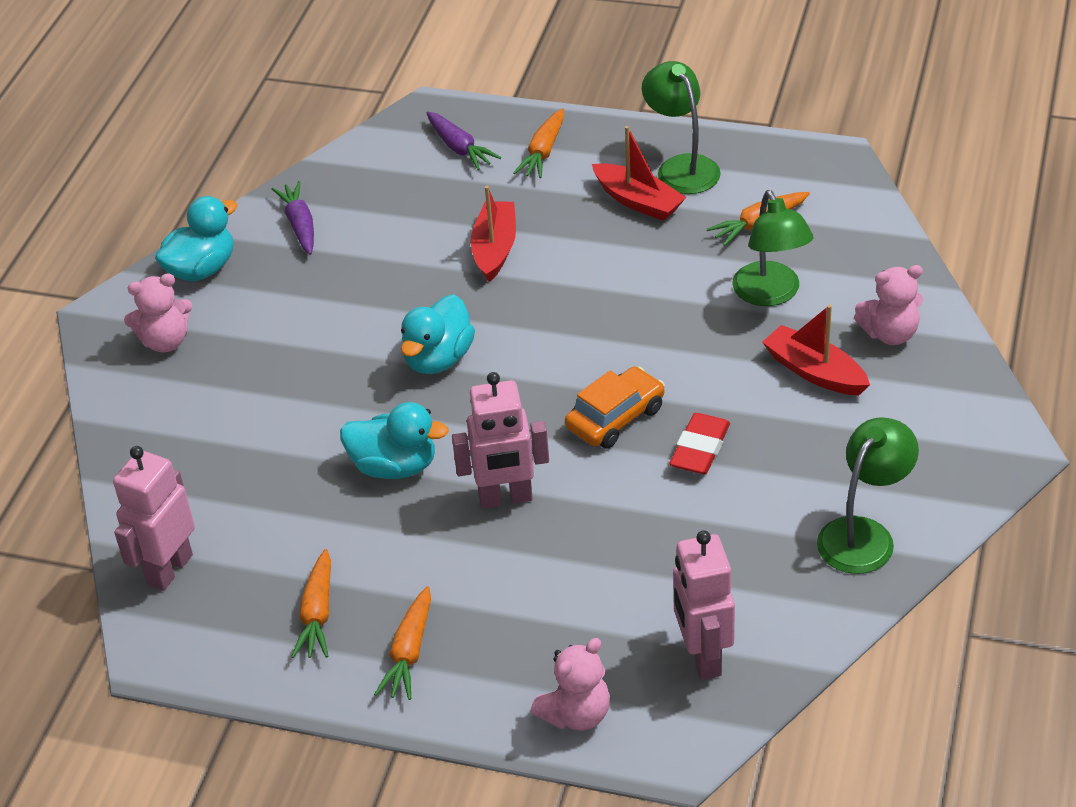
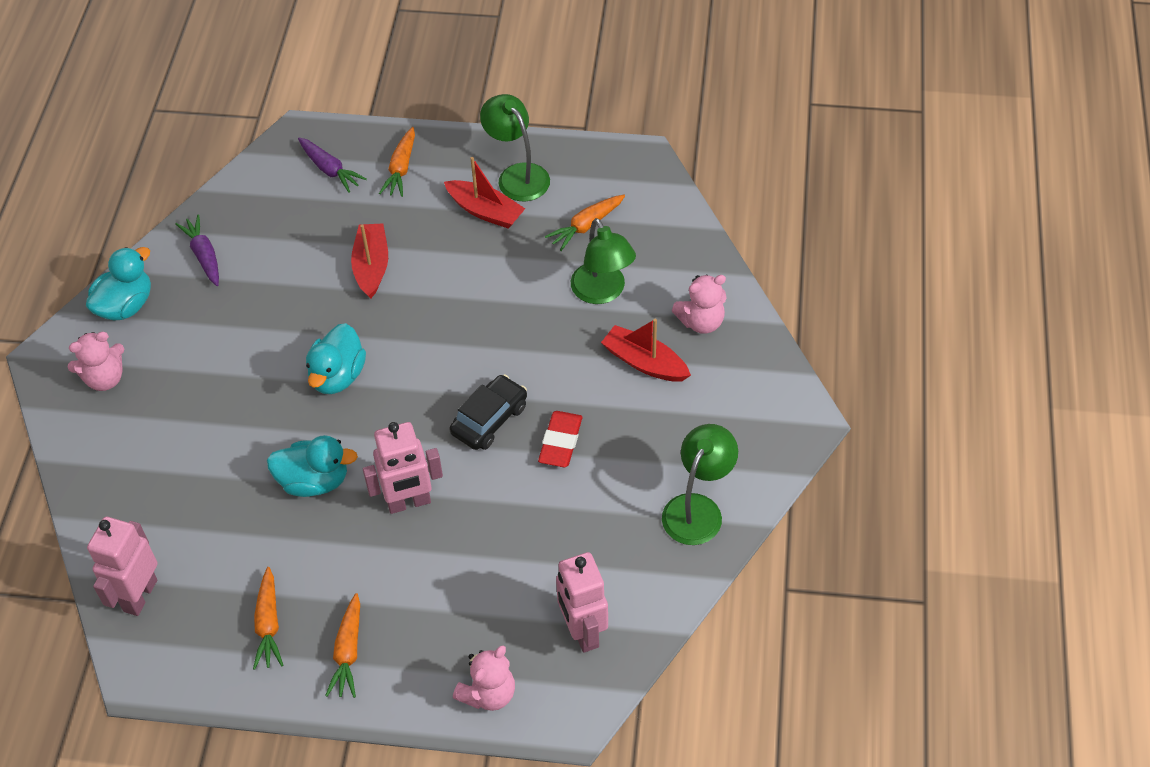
camera: 10 degrees left, 10 degrees up
(615, 418) = (489, 419): orange car -> black car

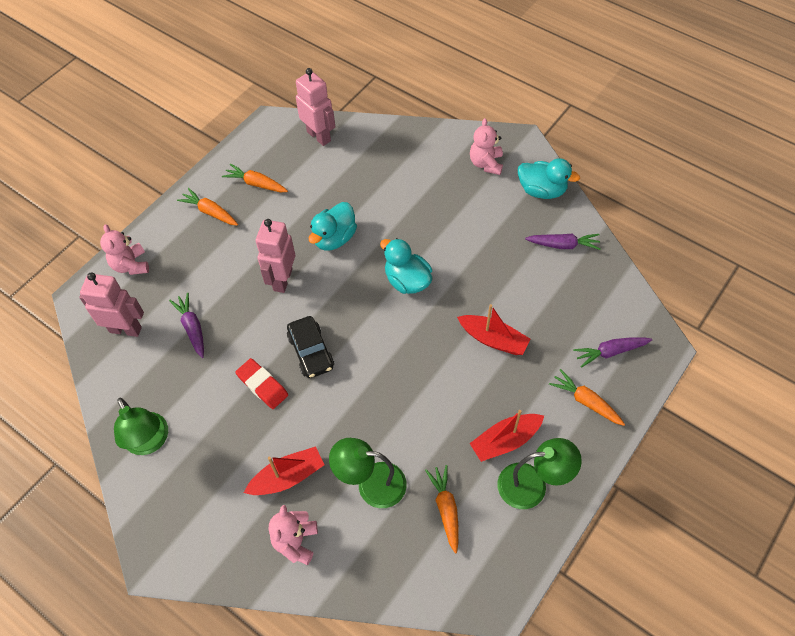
camera: 120 degrees right, 5 degrees up
(126, 305) = (542, 190): turquoise duck -> turquoise duck turned 45 degrees counterclockwise
(534, 559) = (192, 327): none -> purple carrot

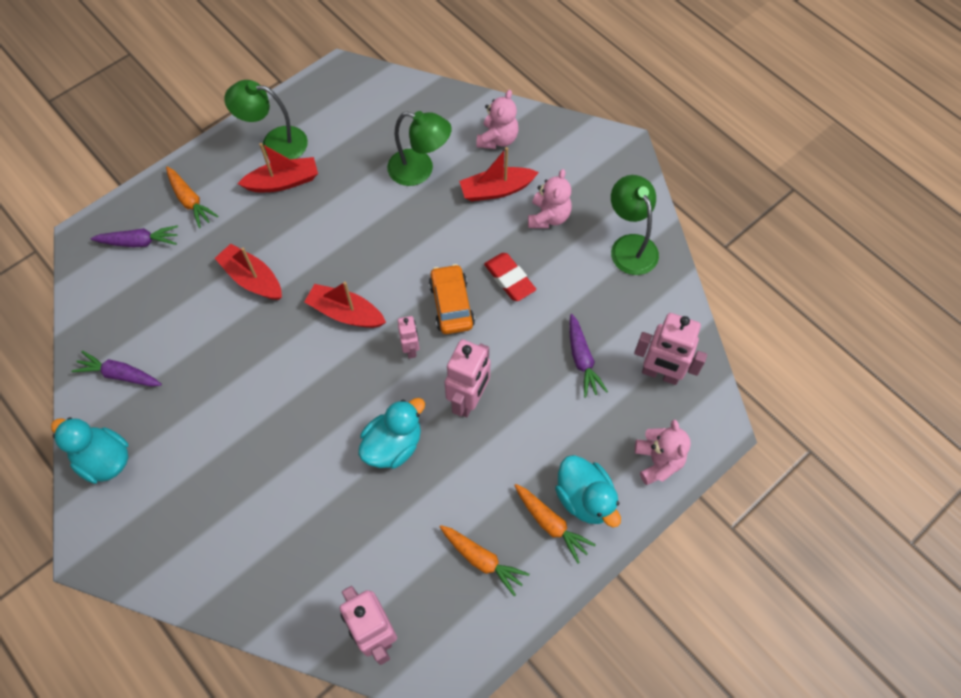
camera: 170 degrees left, 5 degrees up
(311, 352) = (451, 305): black car -> orange car
(338, 308) = (411, 349): none -> pink robot
(401, 326) = (345, 313): none -> red boat
(407, 281) = (321, 367): turquoise duck -> turquoise duck (585, 498)
(445, 508) = (359, 139): orange carrot -> none
(486, 163) = (155, 522): pink teddy bear -> pink teddy bear (548, 217)

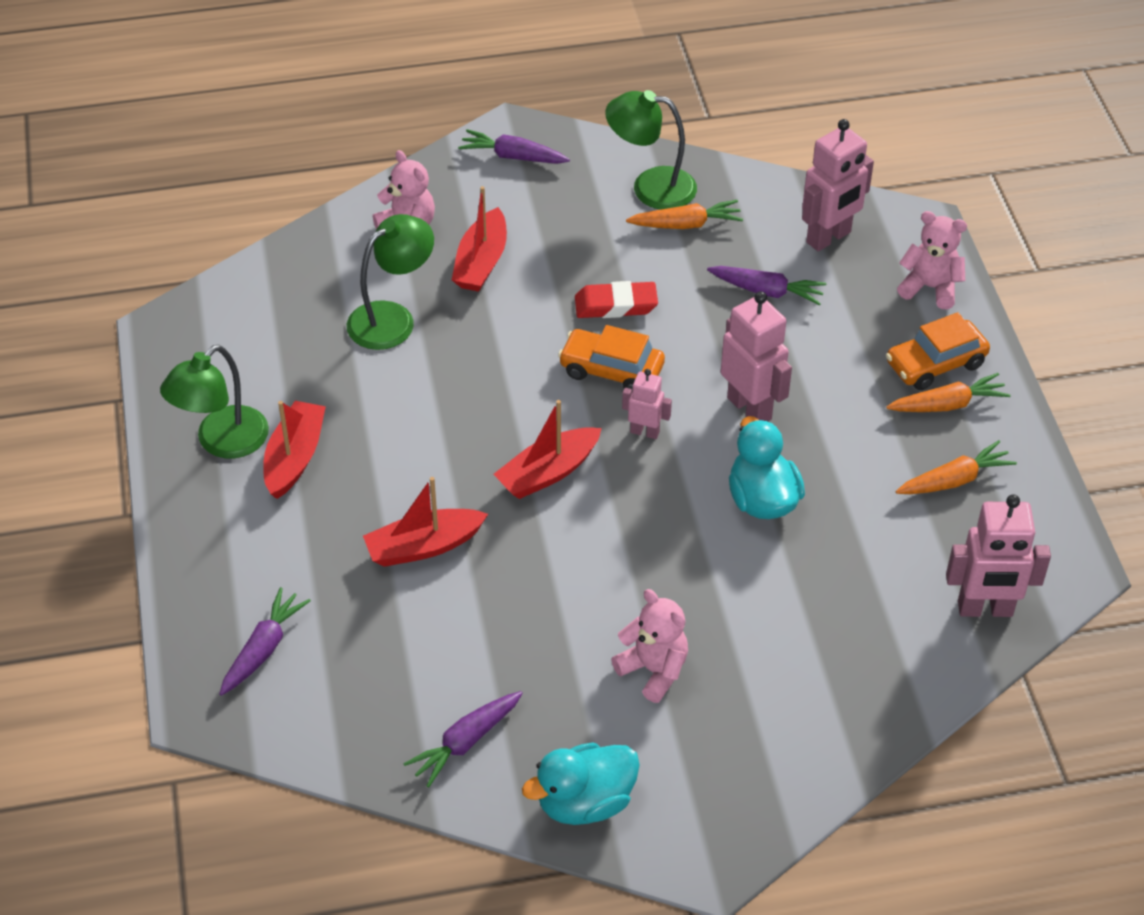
camera: 60 degrees left, 15 degrees down
(190, 201) = (241, 568): orange carrot -> orange carrot (686, 224)
(548, 217) = (557, 235): pink teddy bear -> pink teddy bear (653, 670)
(585, 498) = (935, 364): turquoise duck -> orange car
(600, 158) = (512, 156): none -> purple carrot

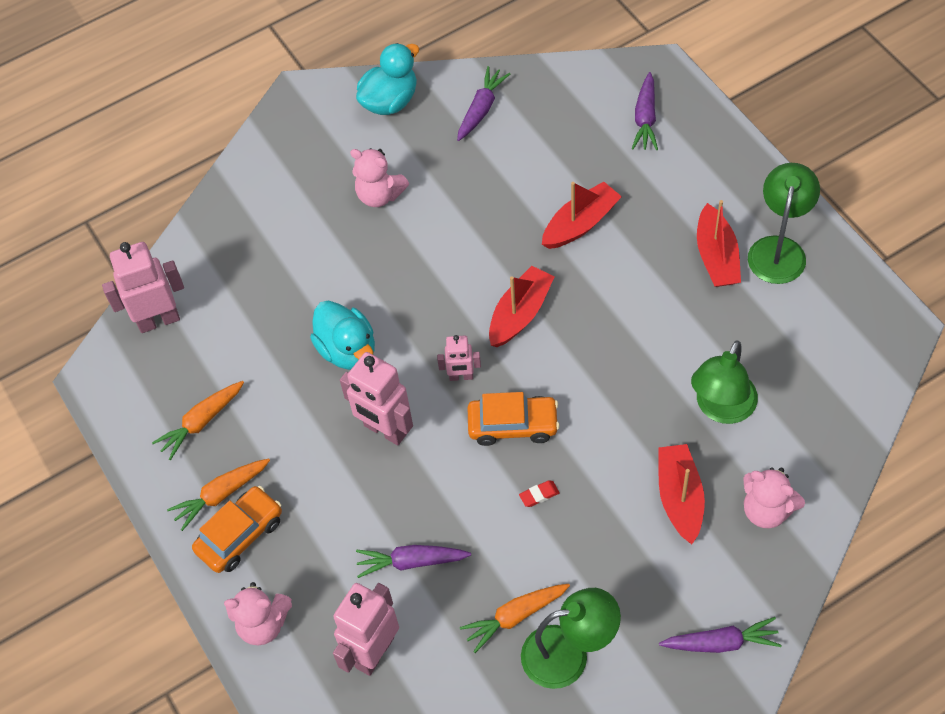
camera: 165 degrees right, 10 degrees up
(616, 305) = (539, 495): red eraser -> red eraser, size x0.51

